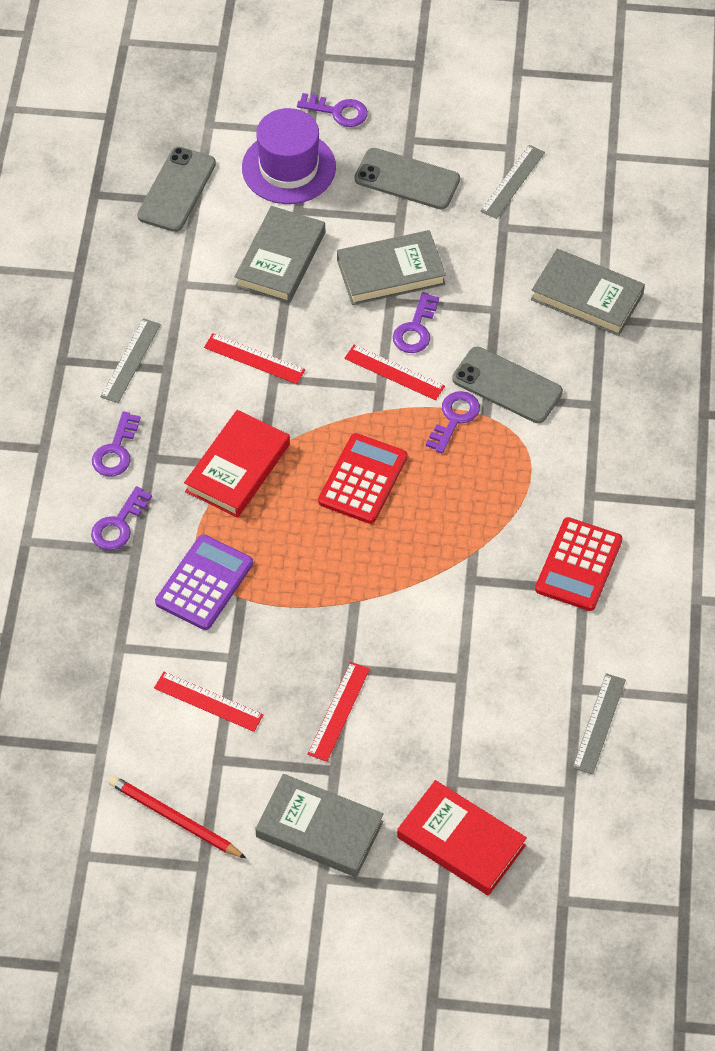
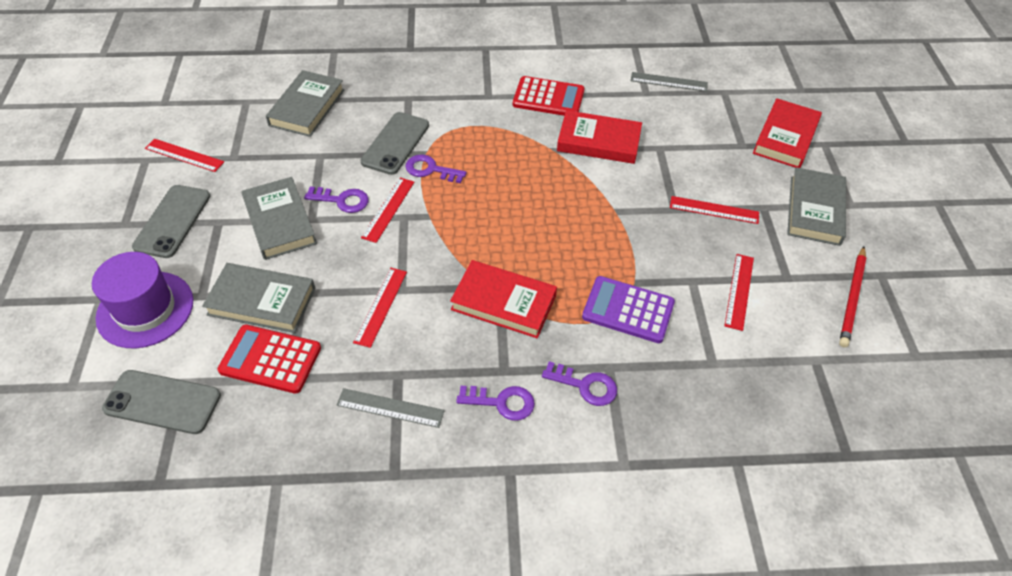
camera: 100 degrees left, 5 degrees down
(338, 111) = (78, 279): purple key -> none
(362, 479) = (499, 218): red calculator -> red calculator (270, 359)
(482, 608) = (598, 142): none -> red book
(512, 181) = (184, 155): grey ruler -> red ruler

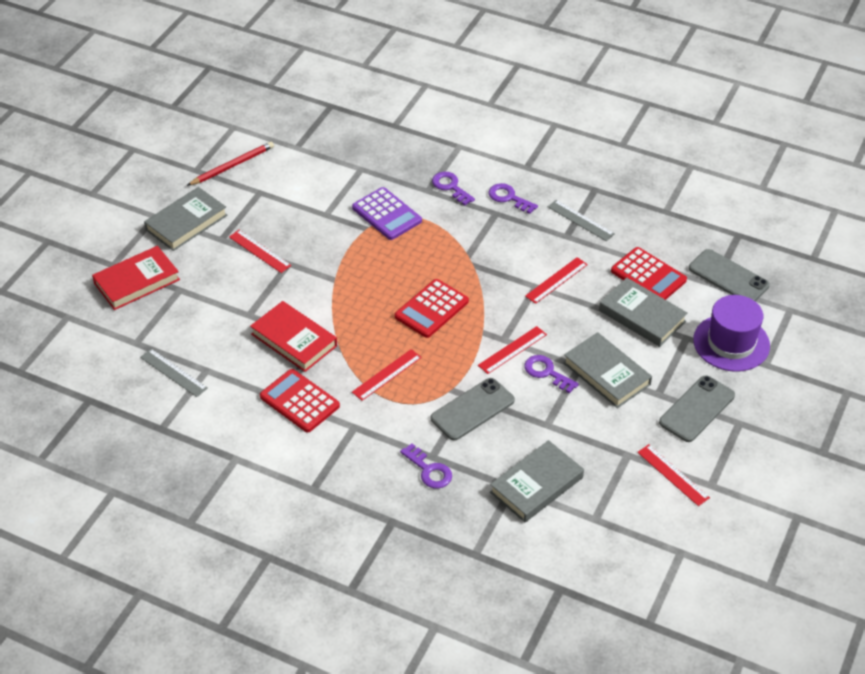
camera: 150 degrees left, 5 degrees down
(279, 222) = (606, 373): grey book -> grey book turned 45 degrees counterclockwise
(430, 170) = (457, 371): purple key -> purple key (429, 470)
(495, 219) = (431, 309): none -> red calculator
(503, 302) = (468, 250): red book -> none
(739, 291) = (301, 197): red ruler -> red ruler (387, 375)

